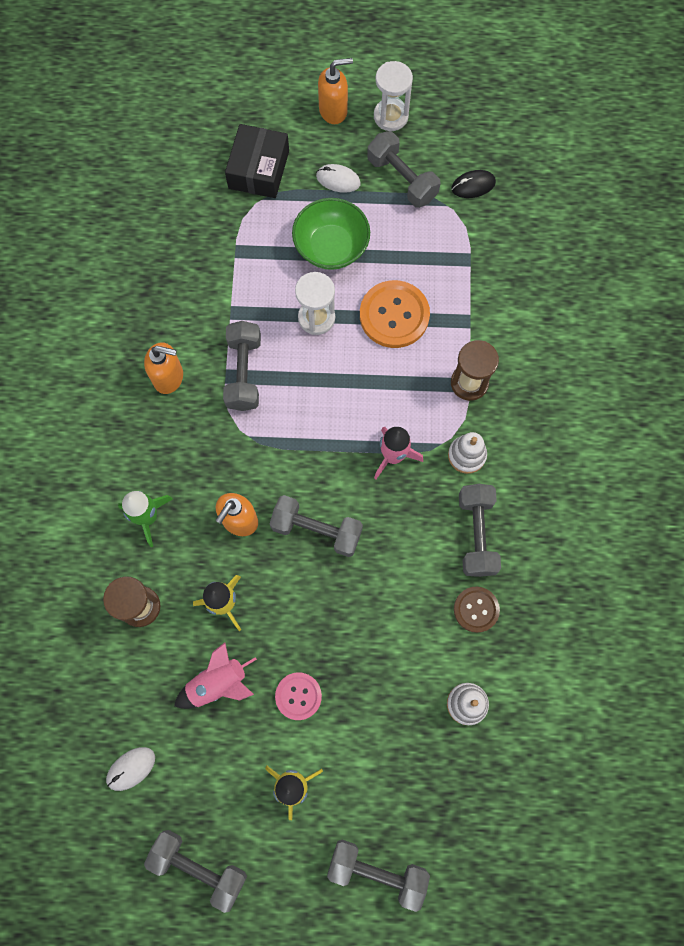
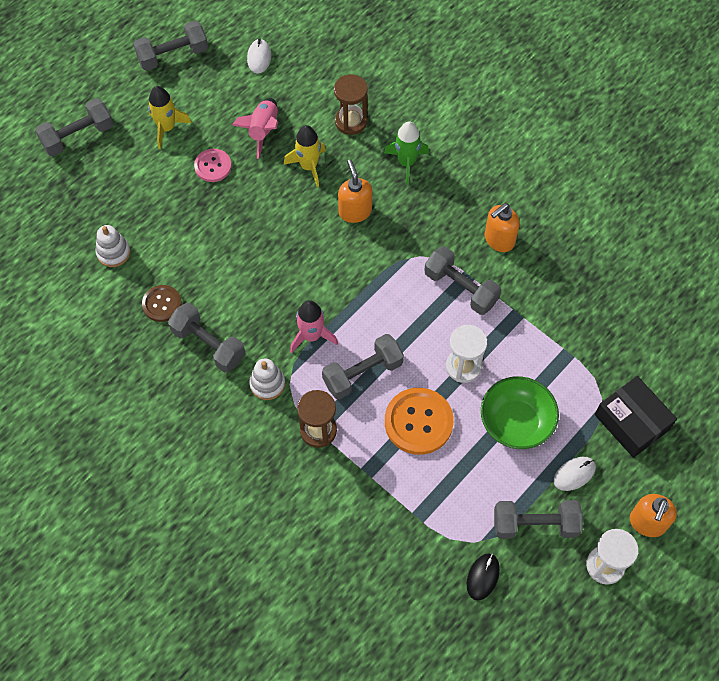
camera: 130 degrees right, 10 degrees down
(316, 530) = (305, 251): grey dumbbell -> grey dumbbell (362, 373)

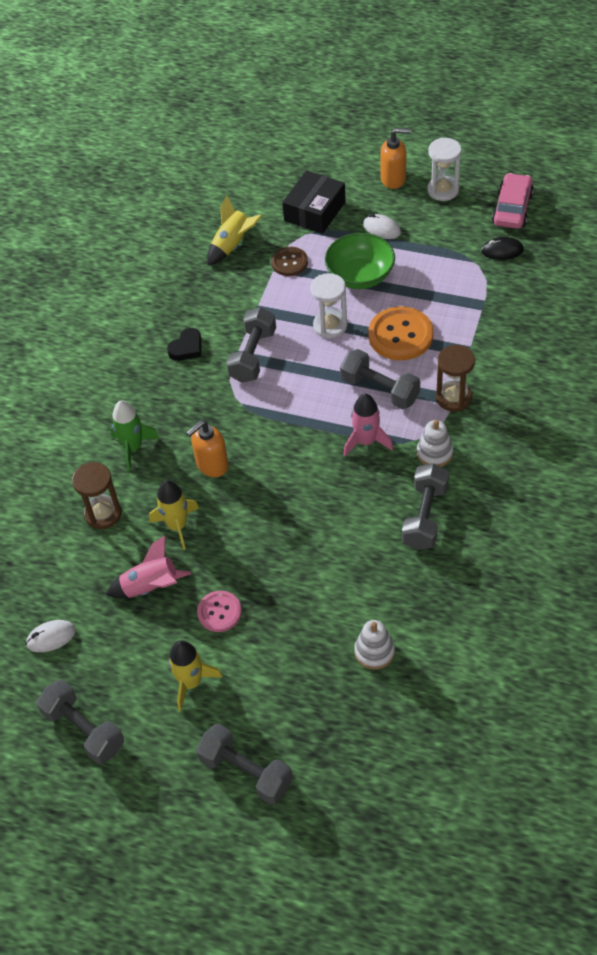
camera: 110 degrees left, 10 degrees down
(162, 304) = (406, 577): brown button -> brown button (289, 262)
(499, 240) = (187, 348): orange soap dispenser -> black heart
(535, 525) = (439, 236): grey dumbbell -> none
(541, 623) = (512, 208): none -> pink car
(617, 327) = (232, 245): none -> yellow rocket

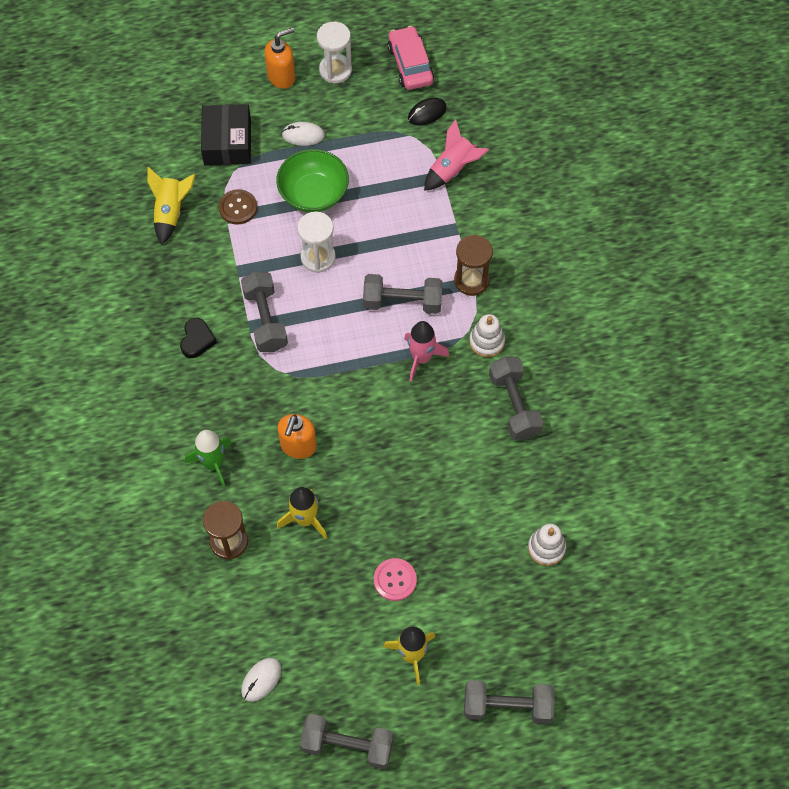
camera: 35 degrees left, 10 degrees up
(151, 587) = (319, 588): pink rocket -> pink rocket (452, 169)
(400, 335) = (388, 239): orange button -> none

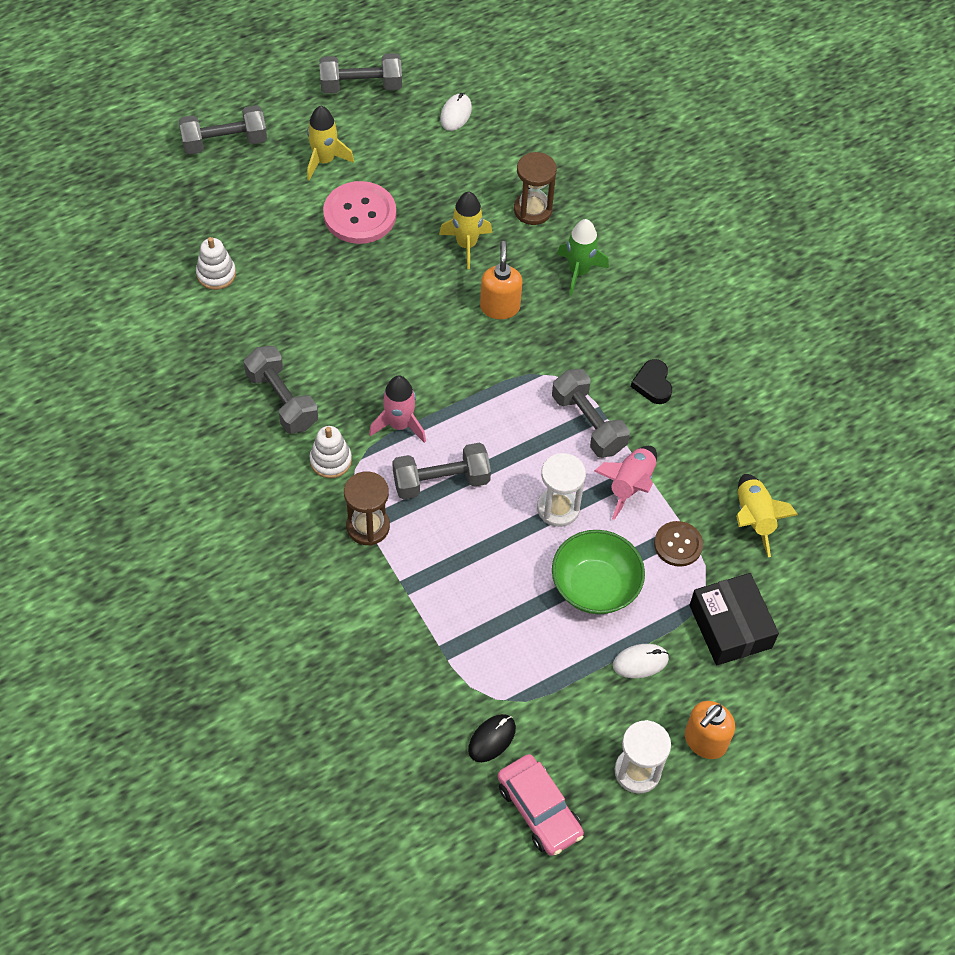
camera: 160 degrees right, 5 degrees down
(395, 580) = (360, 214): pink button -> pink button, size x1.68
(452, 169) = (433, 665): pink rocket -> pink rocket (630, 485)

